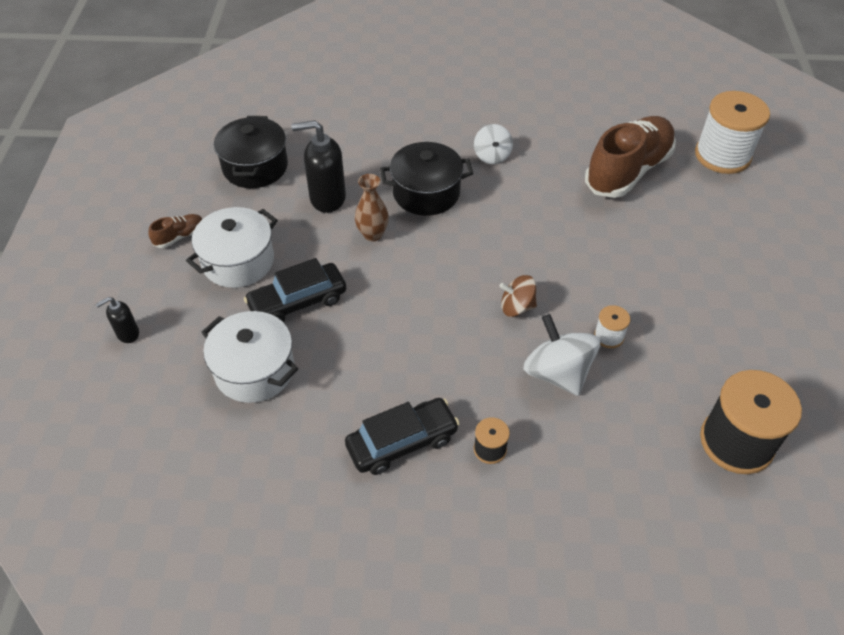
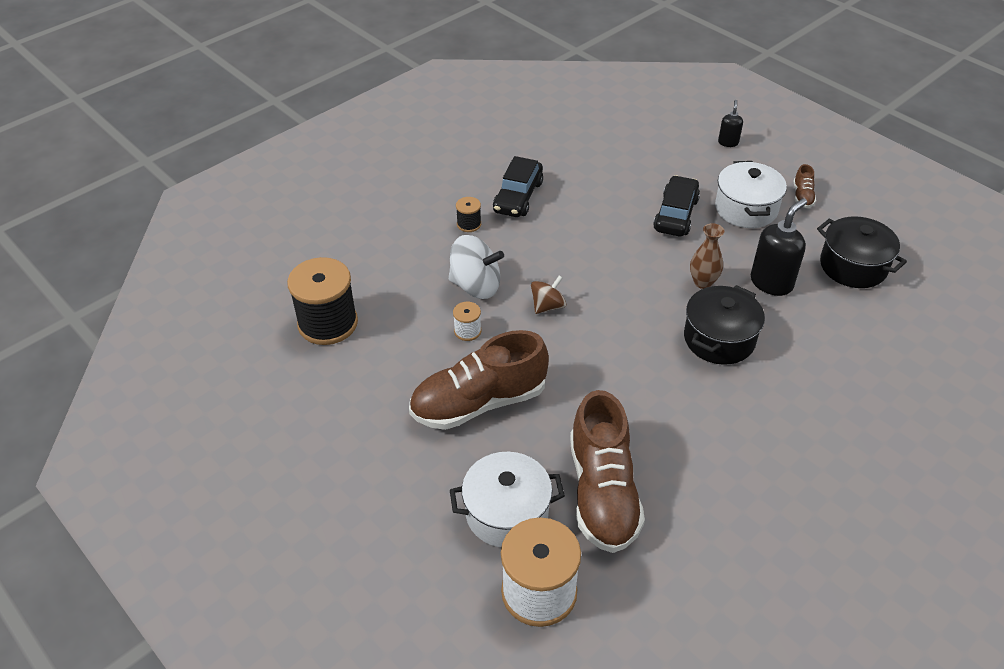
camera: 135 degrees right, 5 degrees down
(254, 370) = (639, 173): white pot -> white pot (507, 513)
(492, 156) = (724, 412): white spinning top -> none
(656, 275) = (479, 403): none -> brown shoe

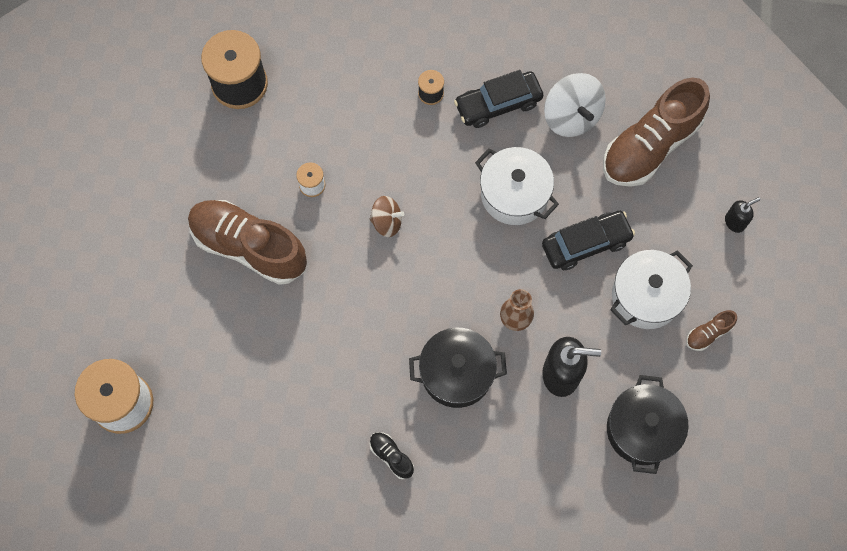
camera: 50 degrees right, 25 degrees up
(476, 286) = (364, 153): white spinning top -> white spinning top (571, 116)
(507, 513) = (168, 338): white pot -> white pot (514, 194)
(603, 492) = (234, 388): brown shoe -> brown shoe (650, 146)
(761, 421) = (391, 456): none -> black shoe

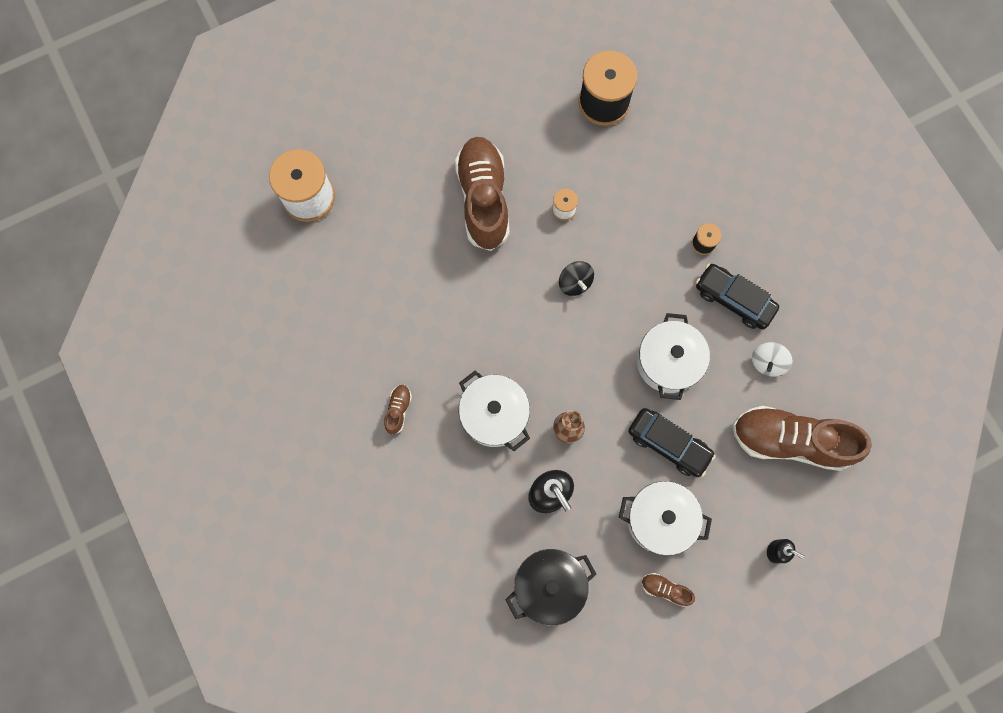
camera: 55 degrees right, 5 degrees up
(387, 222) = (575, 283): brown spinning top -> black spinning top
(391, 456) = (398, 410): black shoe -> brown shoe
(456, 373) = (494, 415): black pot -> white pot
(571, 116) = (767, 362): white spinning top -> white spinning top, size x0.61

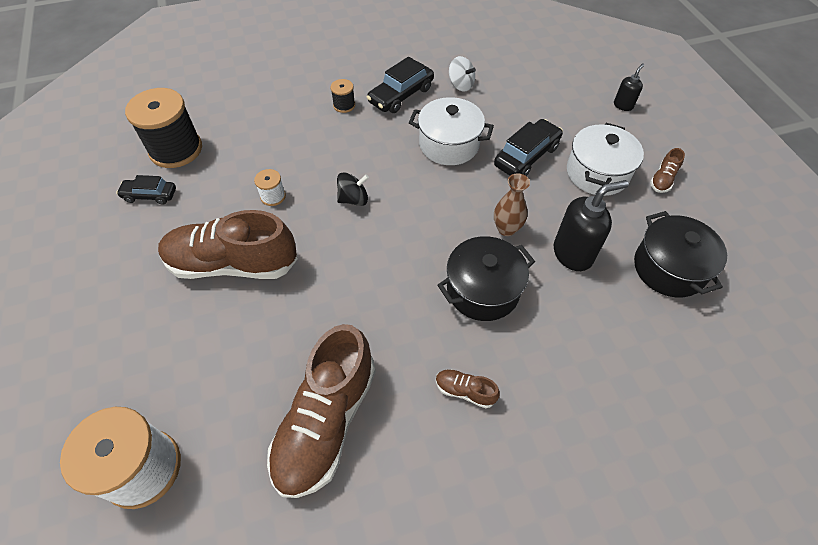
camera: 80 degrees left, 20 degrees down
(494, 415) = (483, 290): white pot -> black pot
(543, 103) = (150, 195): none -> black car
(790, 441) = (529, 83): brown shoe -> brown shoe (326, 421)

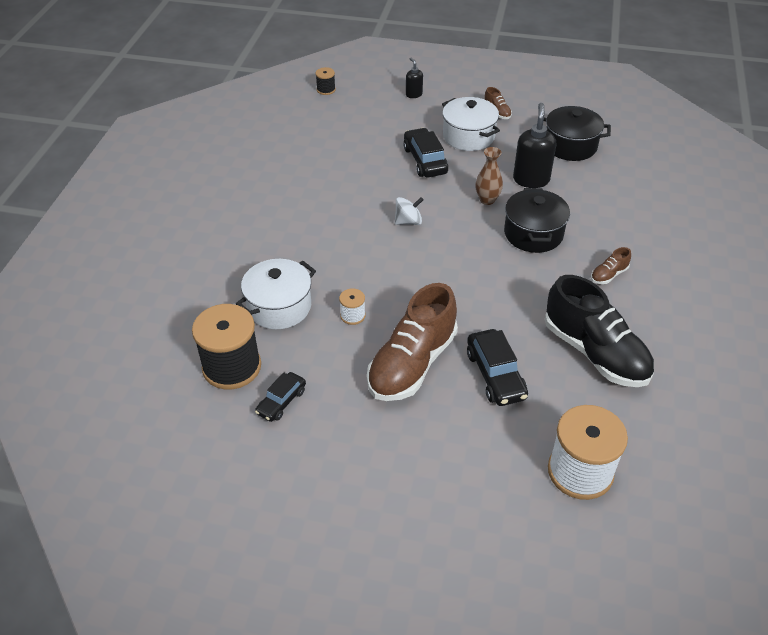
camera: 60 degrees left, 10 degrees down
(326, 421) = (595, 352): brown shoe -> black shoe
(344, 105) = (276, 235): black spool -> black spool (326, 90)
(353, 199) = (395, 268): black spinning top -> none
(401, 95) = (295, 197): black car -> black car (495, 375)
(449, 144) = (379, 193): white pot -> white pot (279, 307)
(461, 85) = (315, 160): white spinning top -> white spinning top (408, 221)

